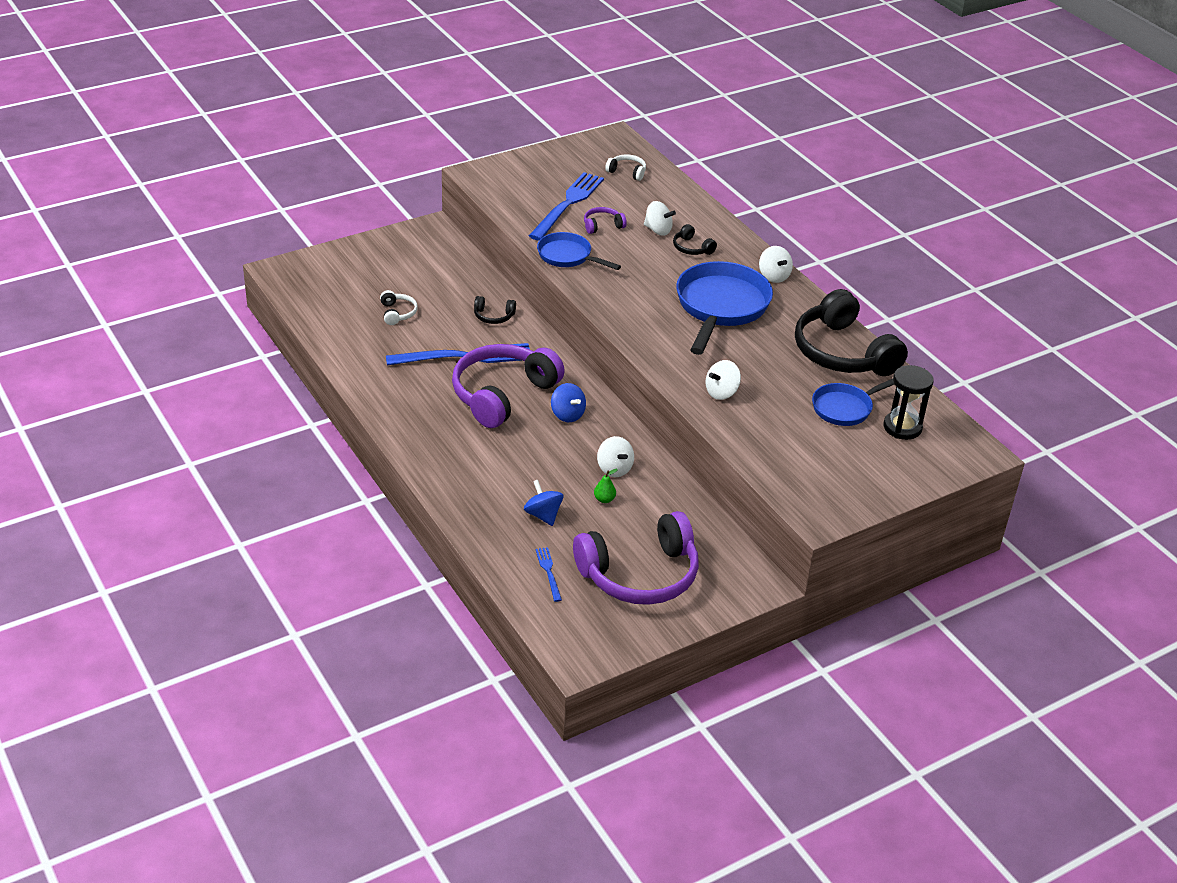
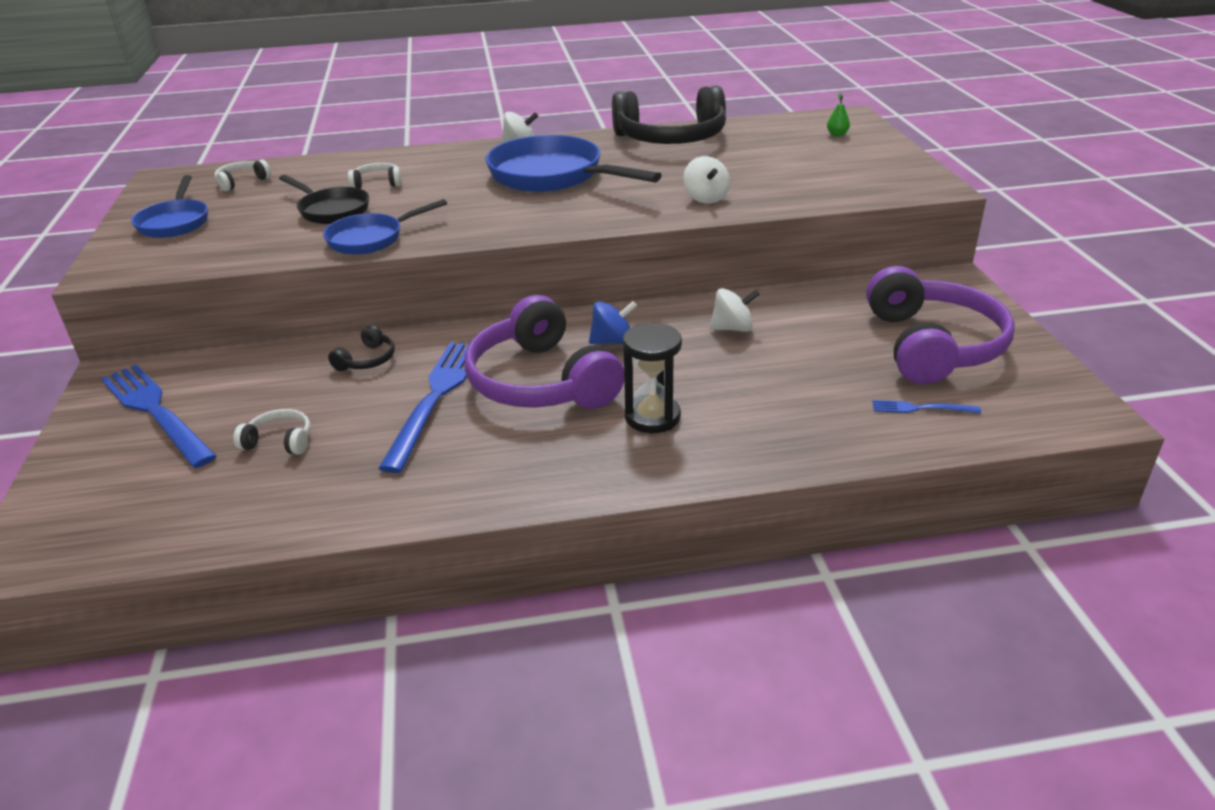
camera: 65 degrees left, 5 degrees down
(543, 515) = (805, 393): blue spinning top -> none
(568, 204) = (261, 223): blue fork -> blue fork (156, 412)
(602, 225) = (331, 210): purple headphones -> black pan
(604, 499) = (788, 345): green pear -> green pear (837, 134)
(658, 230) = (377, 184): white spinning top -> white headphones
(692, 248) = (430, 173): black headphones -> none
(845, 408) = (760, 151): blue pan -> blue pan (175, 222)
(902, 427) = (801, 135): black hourglass -> black hourglass (652, 417)

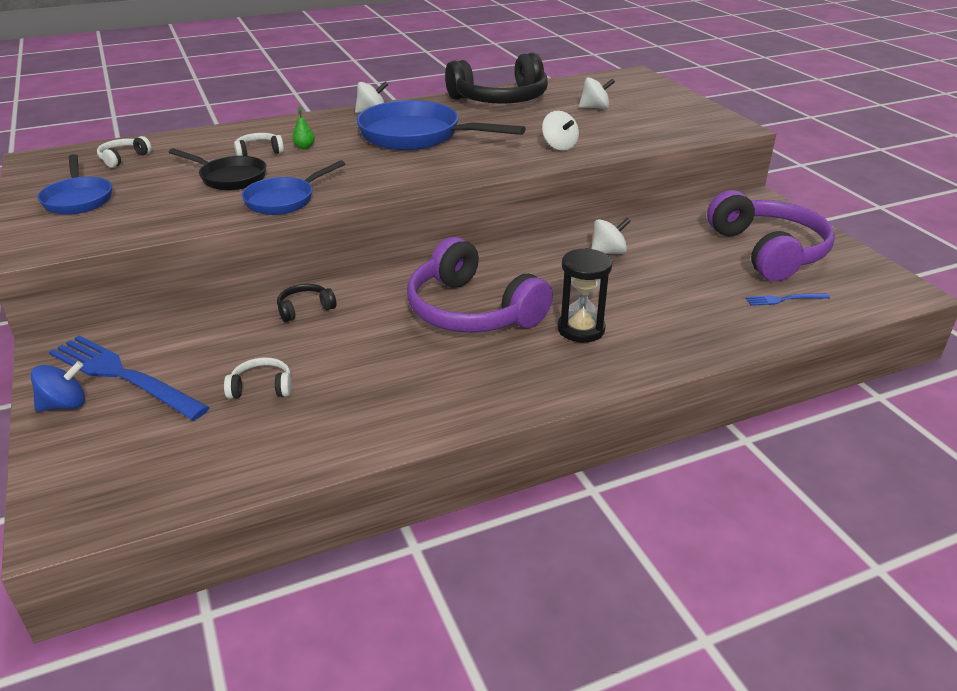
camera: 15 degrees left, 0 degrees up
(367, 360) = (305, 309): black headphones -> black headphones turned 135 degrees counterclockwise
(436, 398) = (386, 334): blue fork -> none
(612, 341) = (515, 272): blue spinning top -> blue spinning top (64, 405)
(776, 154) = (595, 108): none -> white spinning top
(837, 134) = (634, 89): green pear -> green pear (304, 147)

